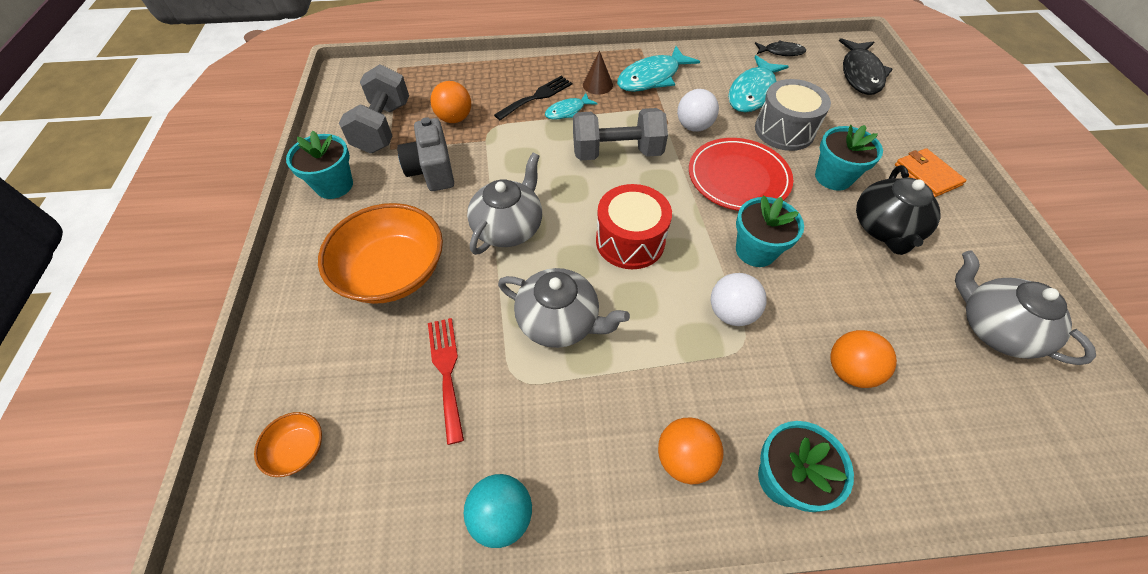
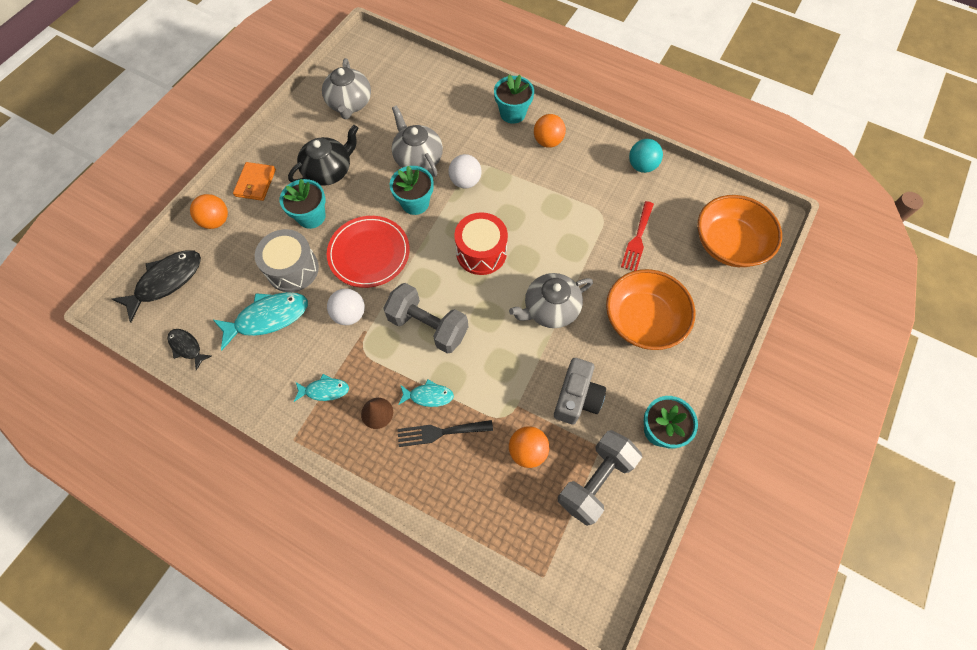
camera: 145 degrees left, 10 degrees up
(298, 449) = (729, 244): orange bowl -> orange bowl, size x2.26
(559, 321) = (560, 230): grey teapot -> grey teapot (418, 158)
(652, 78) = (324, 390): turquoise fish -> turquoise fish, size x0.56
(849, 370) = (439, 128): orange ball -> orange ball (216, 221)

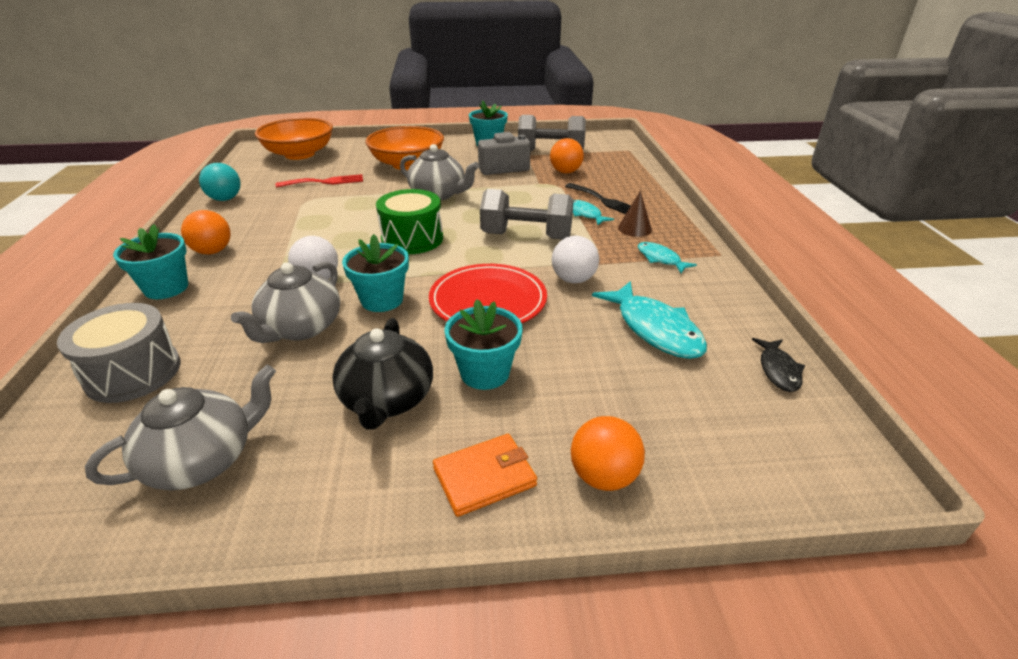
camera: 125 degrees left, 30 degrees down
(166, 282) = (756, 459): black fish -> none
(268, 318) = (655, 329): turquoise fish -> turquoise fish turned 150 degrees counterclockwise
(292, 269) = (576, 345): grey drum -> grey drum (133, 373)
(329, 171) = (387, 400): black teapot -> black teapot turned 105 degrees counterclockwise
(428, 326) = (526, 236): grey dumbbell -> grey dumbbell turned 75 degrees counterclockwise
(481, 252) = (412, 239): red drum -> green drum

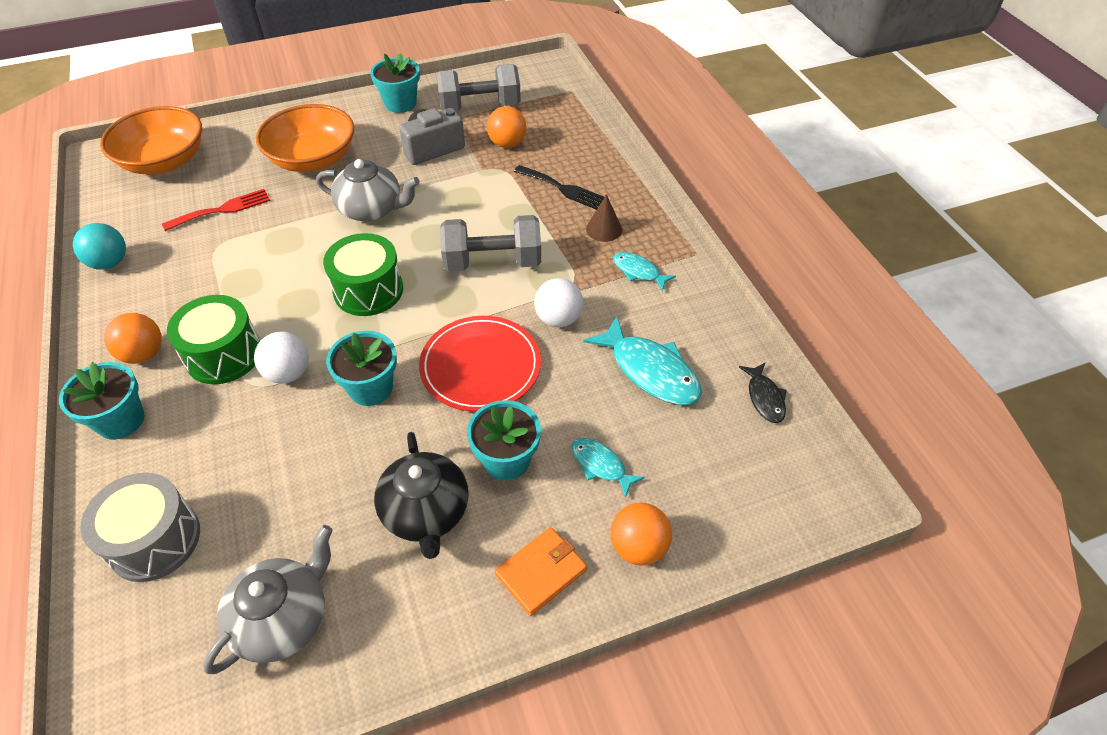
camera: 15 degrees left, 15 degrees up
(273, 261) = (224, 355): none -> green drum
(301, 328) = (301, 444): grey teapot -> none
(585, 214) = (547, 215): turquoise fish -> turquoise fish (600, 465)

